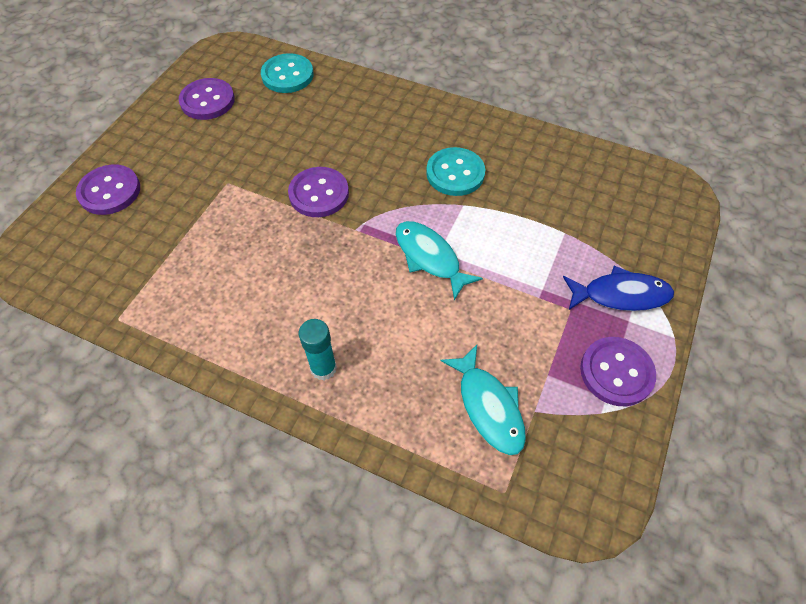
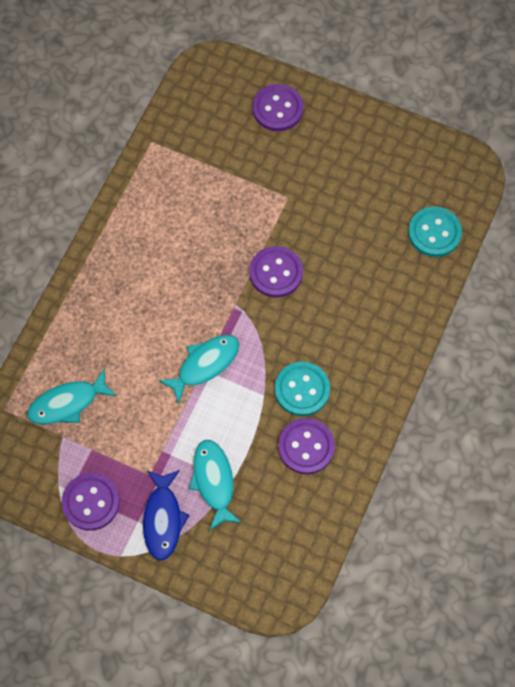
camera: 90 degrees right, 10 degrees up
(207, 101) = (393, 166): purple button -> purple button (306, 447)
(323, 368) = (104, 287): turquoise glue stick -> none
(567, 247) = (214, 481): none -> turquoise fish

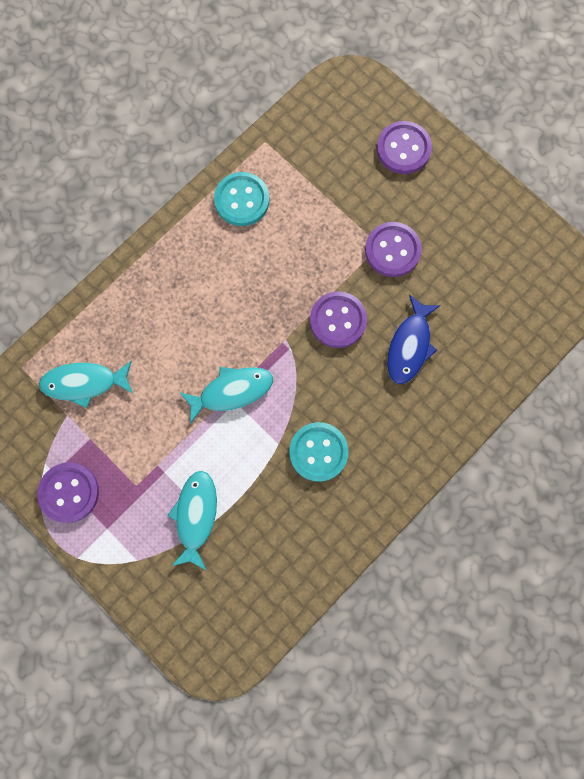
camera: 20 degrees right, 10 degrees up
(163, 519) = (132, 536): blue fish -> blue fish (409, 345)
(306, 447) = (300, 513): purple button -> purple button (392, 250)
(434, 233) = (514, 334): turquoise button -> turquoise button (242, 200)

